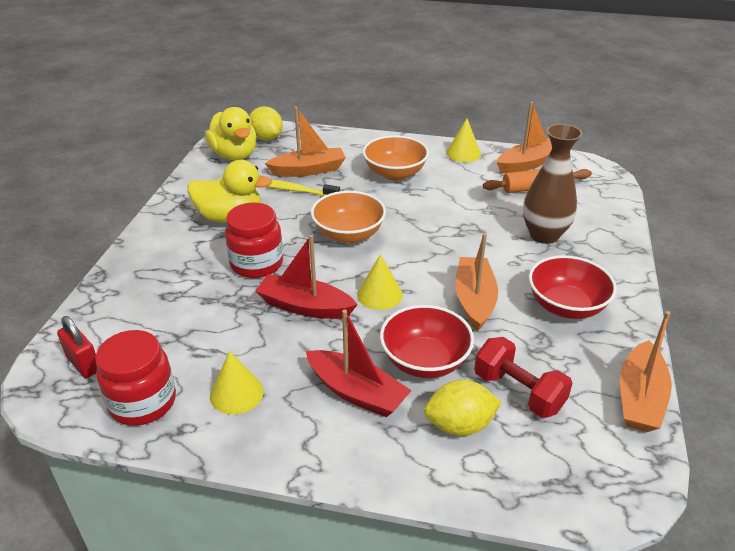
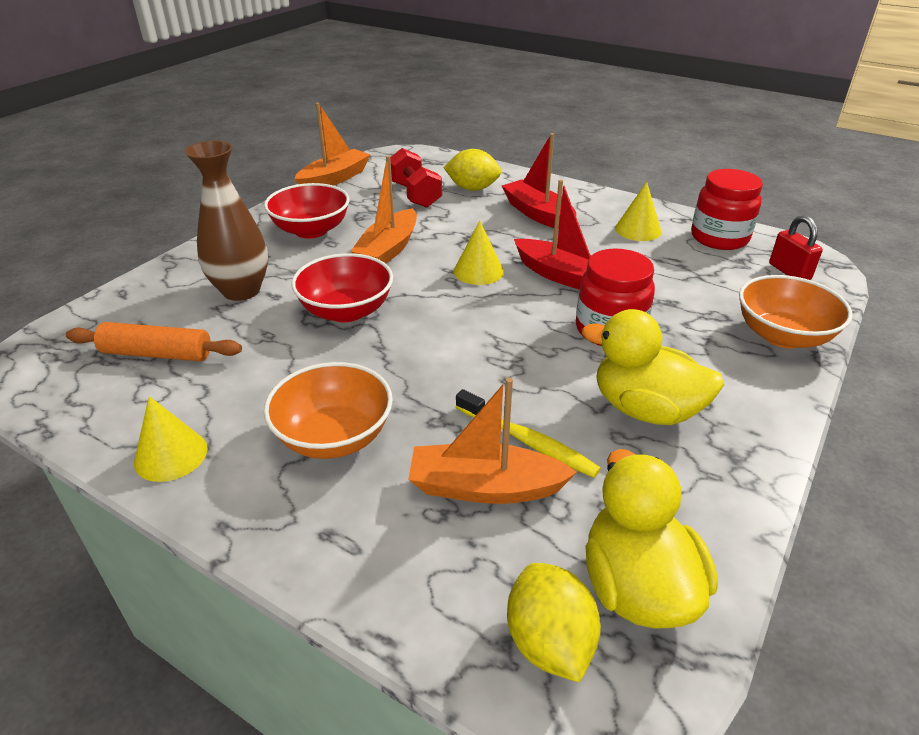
camera: 160 degrees left, 0 degrees up
(348, 234) = (476, 343): orange bowl -> orange bowl (782, 336)
(424, 361) = (471, 220): red bowl -> red bowl (346, 311)
(528, 164) = (103, 400): orange boat -> none

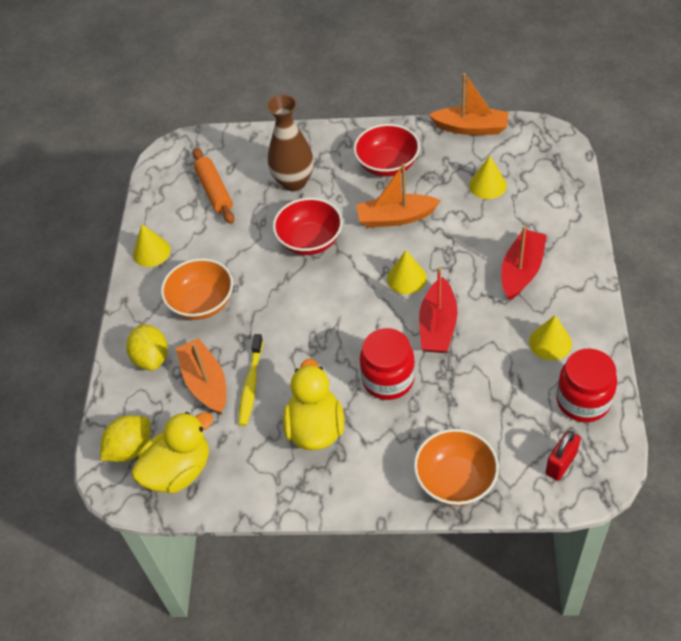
camera: 65 degrees right, 15 degrees up
(415, 195) = (487, 185): red dumbbell -> yellow cone
(472, 189) = (529, 211): yellow lemon -> yellow lemon (151, 358)

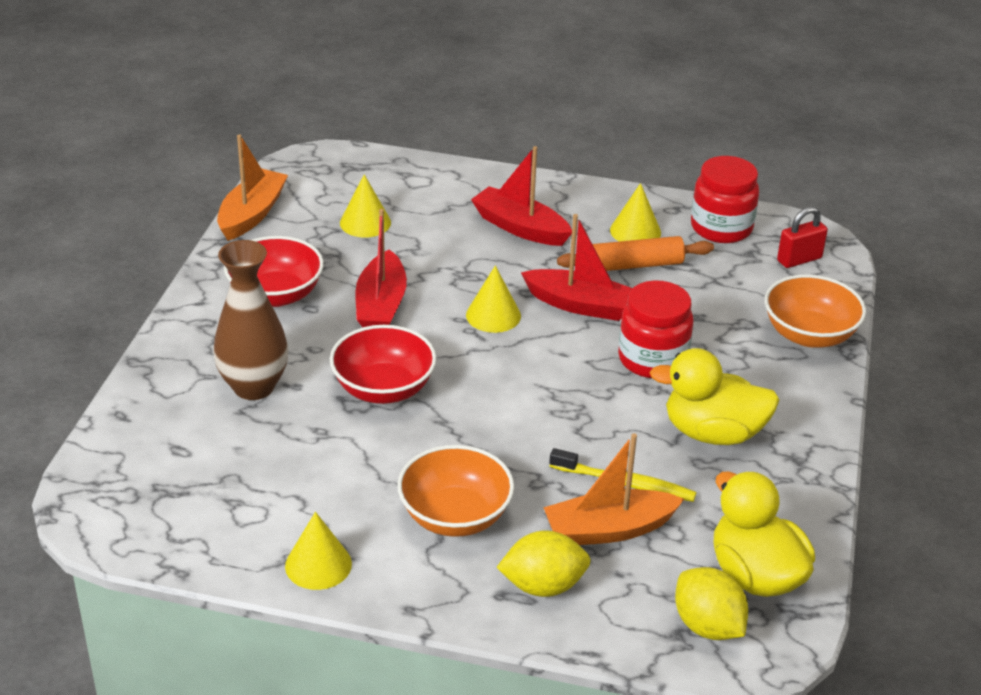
camera: 85 degrees left, 15 degrees down
(214, 191) = (221, 474): orange rolling pin -> orange rolling pin (634, 265)
(396, 217) = (381, 305): orange boat -> red boat
(561, 463) = (799, 259): red padlock -> red padlock turned 75 degrees counterclockwise

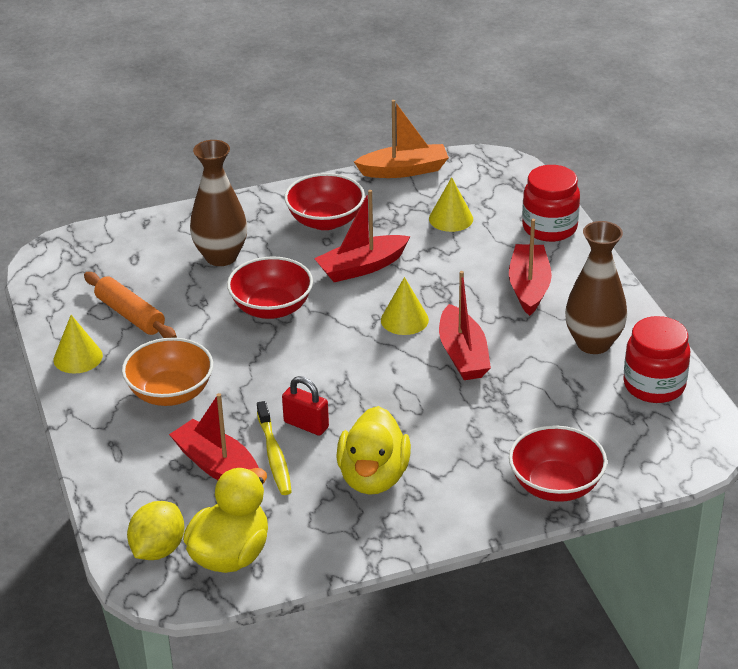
camera: 60 degrees right, 0 degrees up
(543, 586) = (136, 458): yellow lemon -> none
(609, 529) = (217, 466): orange boat -> red boat
(634, 265) = (546, 360): orange rolling pin -> orange rolling pin (130, 315)
(635, 231) = (593, 343): yellow cone -> brown vase
(652, 359) = (433, 414): red jar -> red jar (549, 228)
(713, 433) = (373, 477): yellow duck -> yellow duck turned 150 degrees counterclockwise
(799, 259) = (659, 444): red padlock -> red padlock (306, 425)
(809, 335) = (556, 485): orange bowl -> red bowl

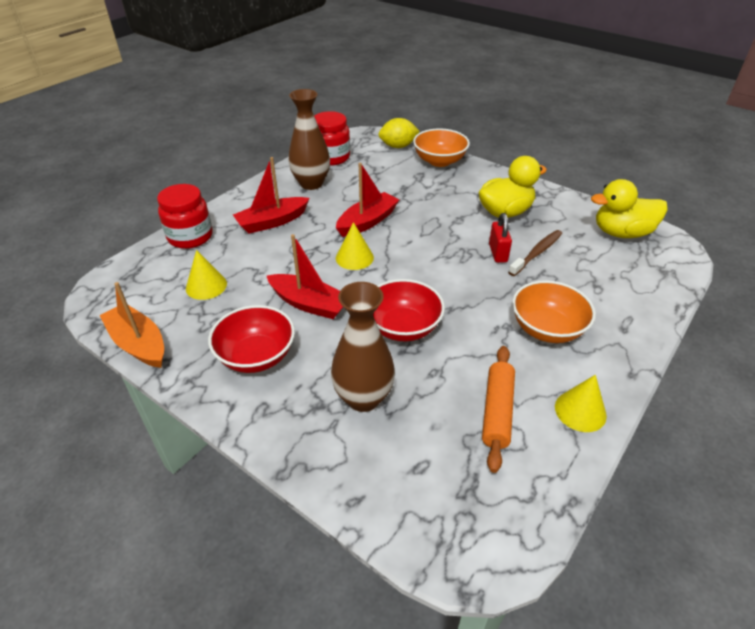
camera: 125 degrees left, 5 degrees up
(158, 549) = (658, 259): yellow lemon -> yellow lemon (398, 146)
(217, 466) = (575, 270): red boat -> none
(274, 455) = (537, 253): yellow toothbrush -> brown toothbrush
(556, 485) = (439, 161): red bowl -> orange bowl

